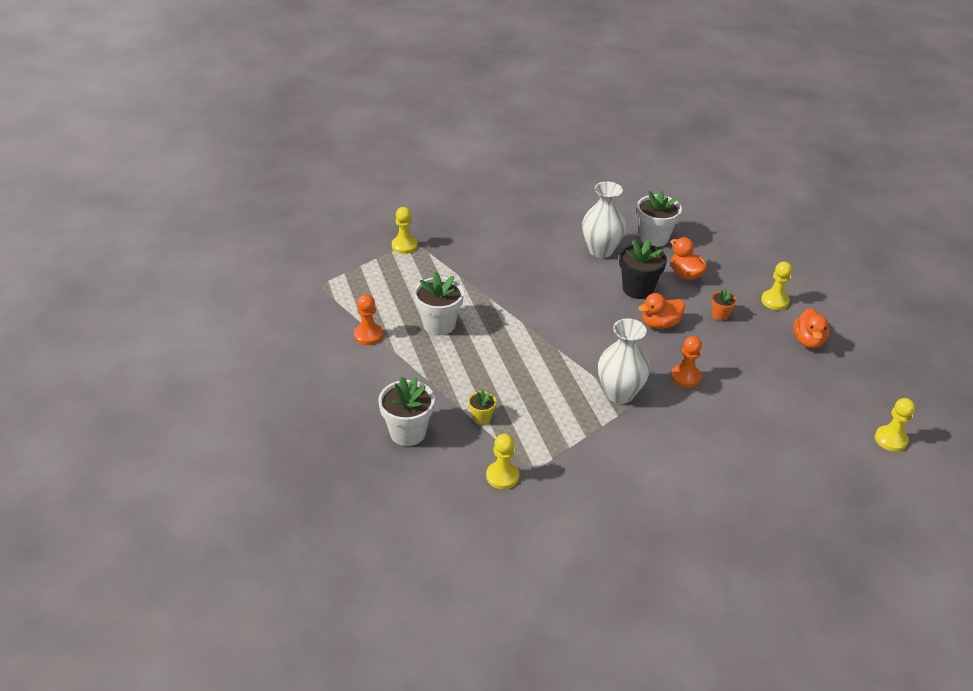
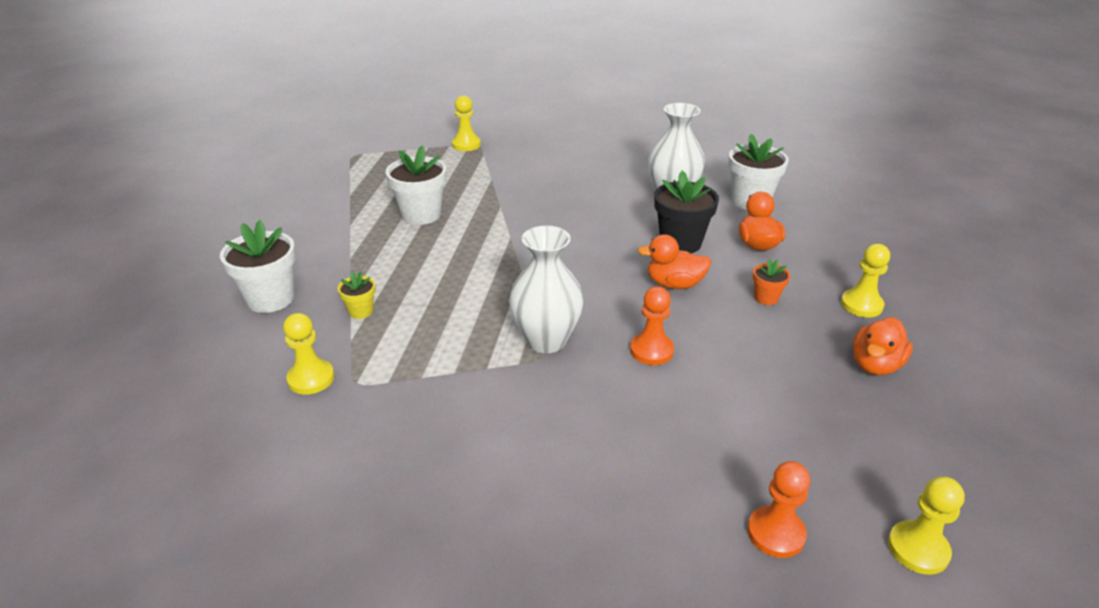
camera: 30 degrees right, 5 degrees down
(368, 335) = (343, 204): orange pawn -> orange pawn (775, 533)

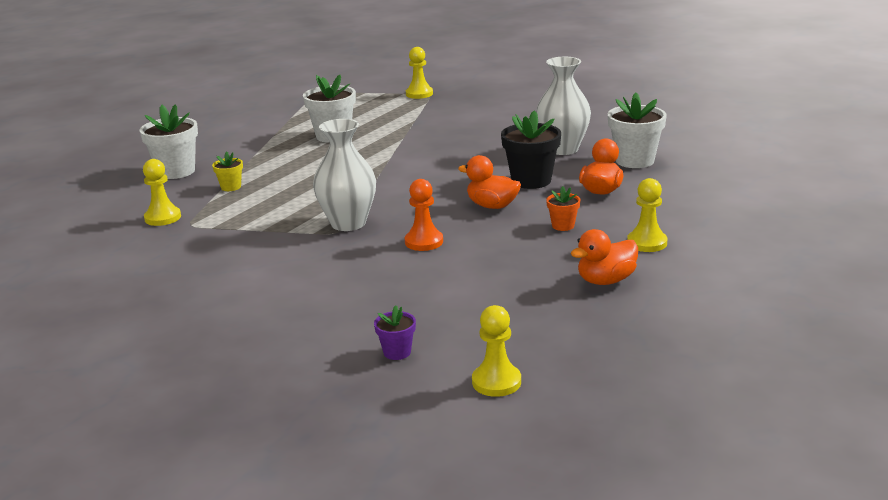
camera: 25 degrees right, 10 degrees down
(775, 533) = (397, 352): orange pawn -> purple flower pot

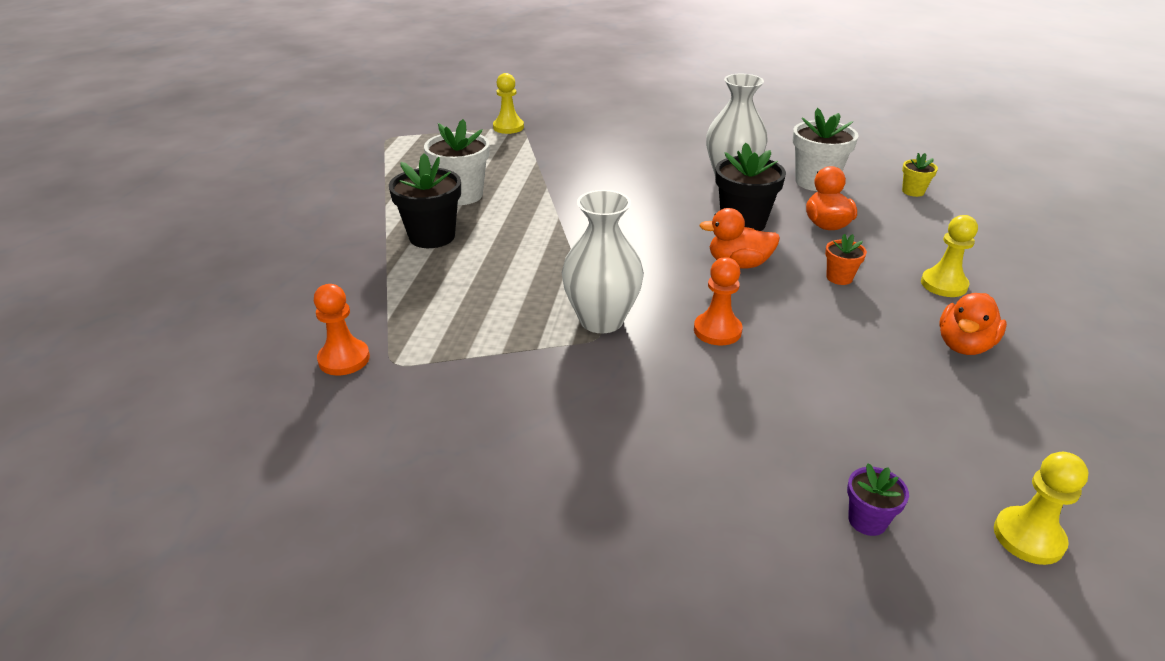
camera: 25 degrees left, 10 degrees up
(163, 218) = (344, 359): yellow pawn -> orange pawn
(176, 171) = (299, 278): white flower pot -> none
(231, 187) = (398, 291): yellow flower pot -> yellow flower pot (913, 191)
(285, 159) = (432, 236): none -> black flower pot

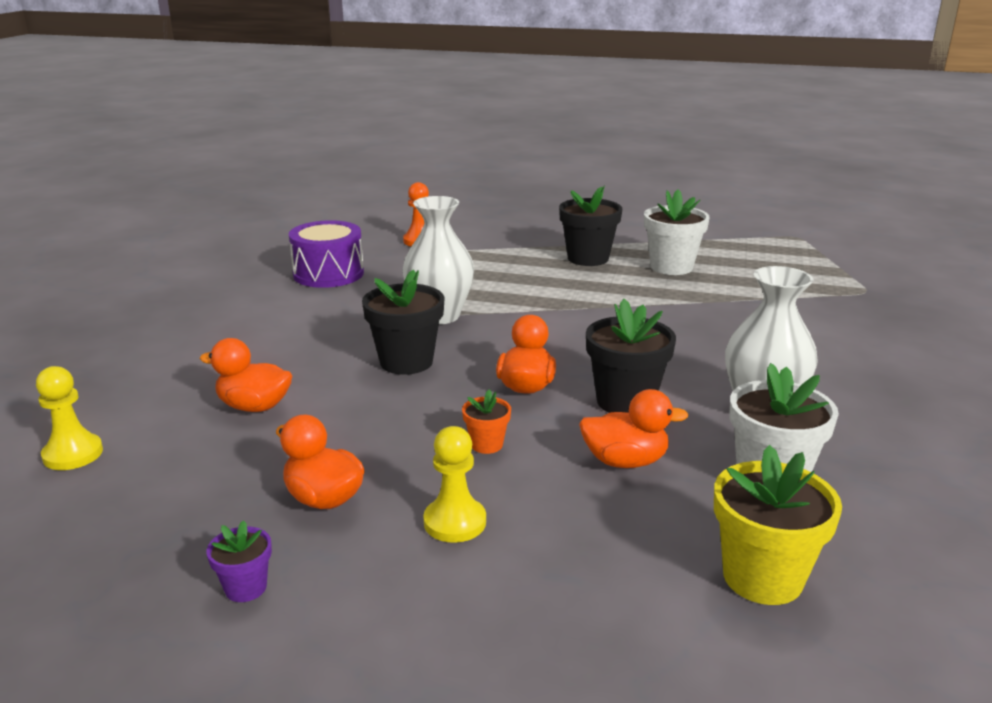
camera: 95 degrees right, 10 degrees down
(470, 430) = (328, 274): none -> purple drum
(508, 127) = (861, 286): yellow pawn -> none
(717, 330) = (406, 362): orange pawn -> black flower pot
(855, 417) = (254, 406): none -> orange duck
(867, 520) = (148, 390): purple flower pot -> purple flower pot (246, 588)
(913, 191) = (762, 577): yellow flower pot -> yellow flower pot, size x1.94

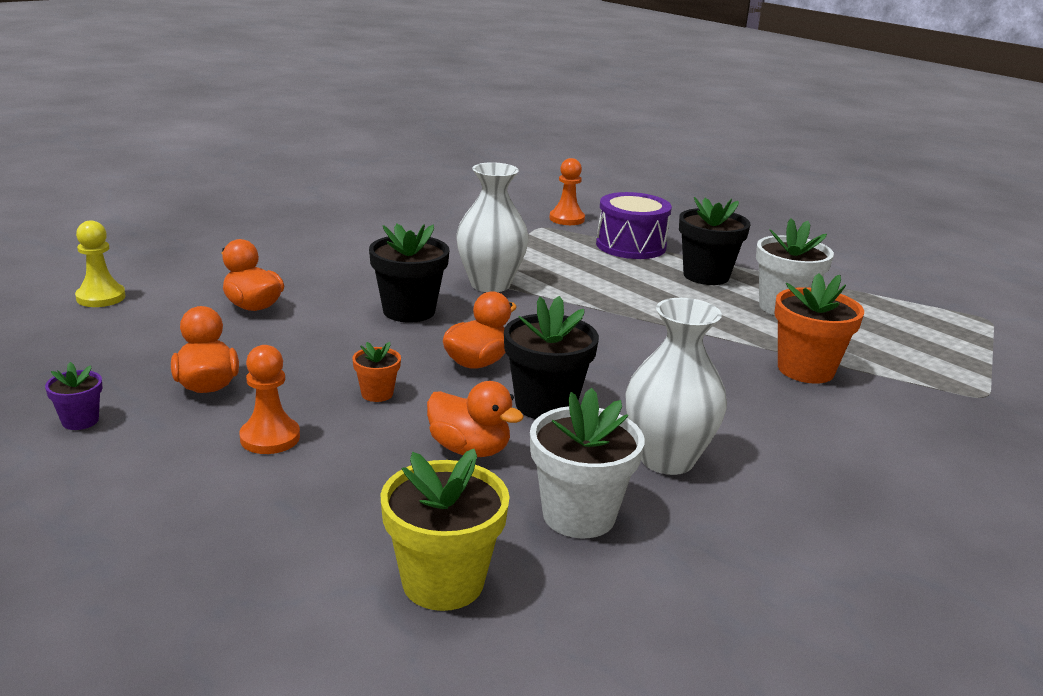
camera: 30 degrees right, 0 degrees up
(328, 274) = (449, 225): purple drum -> purple drum (631, 246)
(455, 522) = (270, 438): yellow pawn -> orange pawn
(748, 309) = (805, 370): none -> orange flower pot

